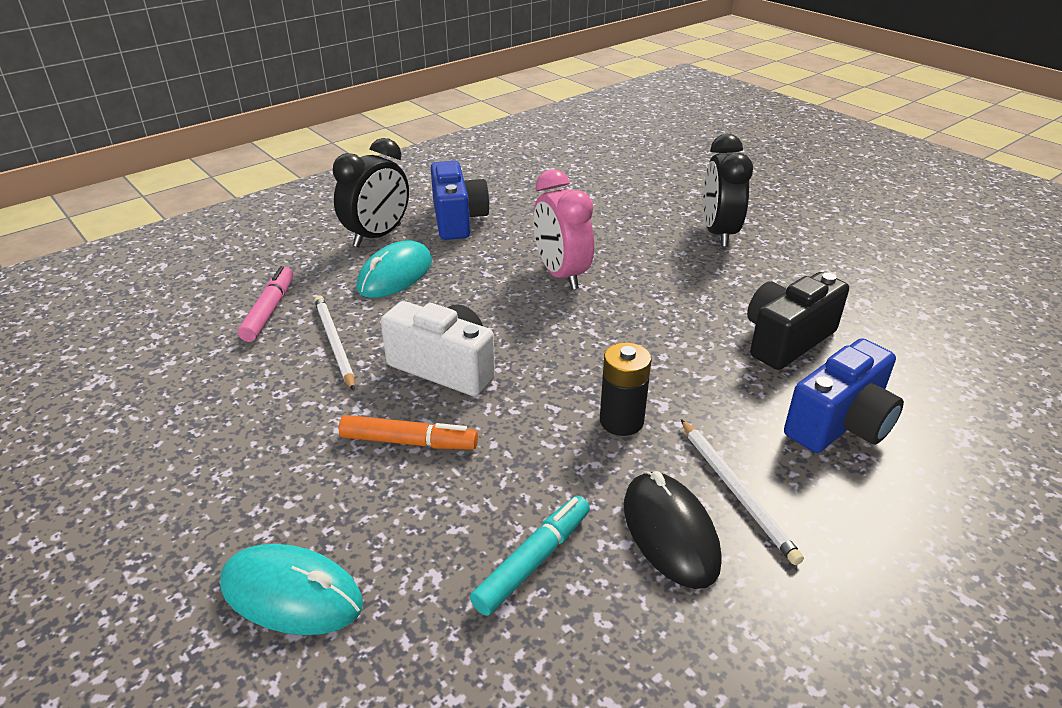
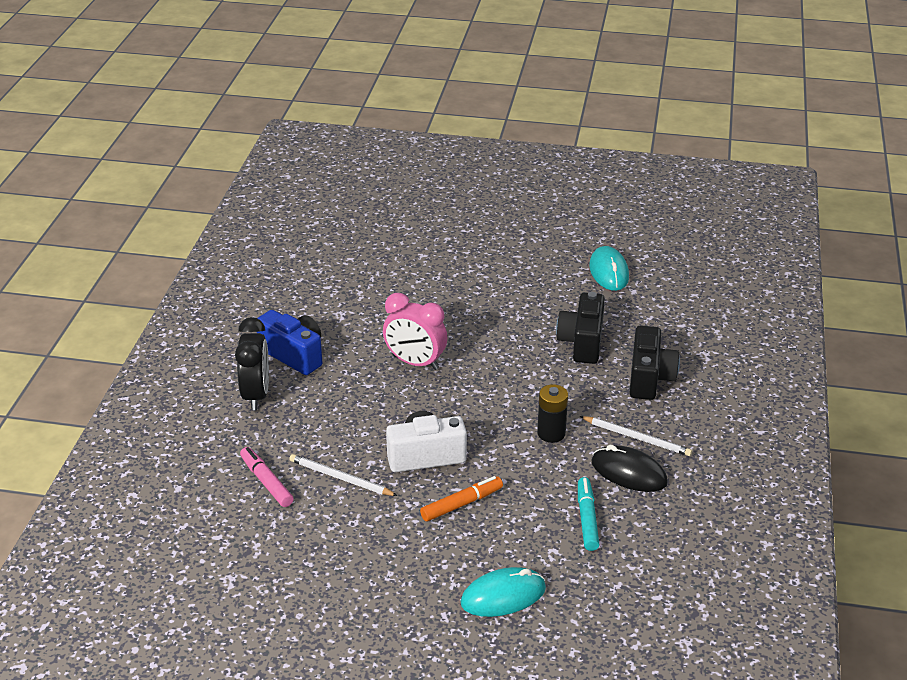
camera: 40 degrees left, 0 degrees up
(395, 275) = (311, 416): turquoise mouse -> turquoise mouse (609, 272)
(718, 233) = (473, 284): black clock -> none
(840, 424) = (649, 378): blue camera -> black camera

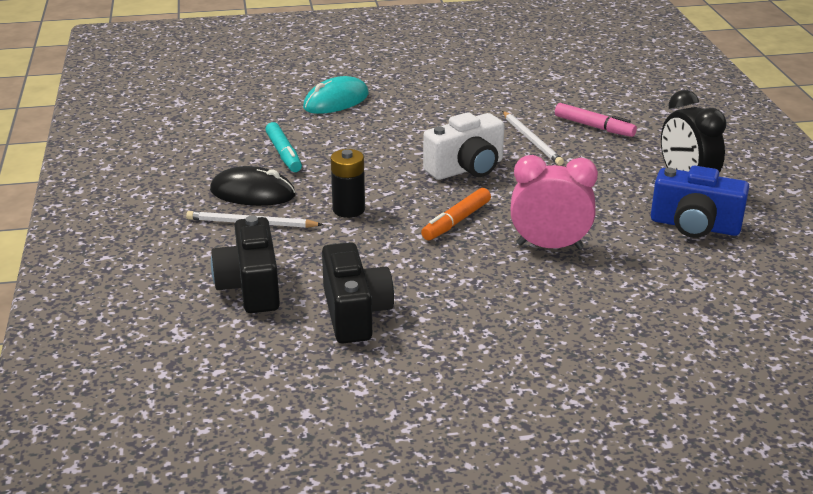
camera: 160 degrees right, 5 degrees down
(340, 478) = (531, 140): white pencil -> white pencil turned 60 degrees clockwise
(461, 504) = (406, 143): orange marker -> orange marker (456, 221)
(609, 272) = (358, 440): turquoise mouse -> none

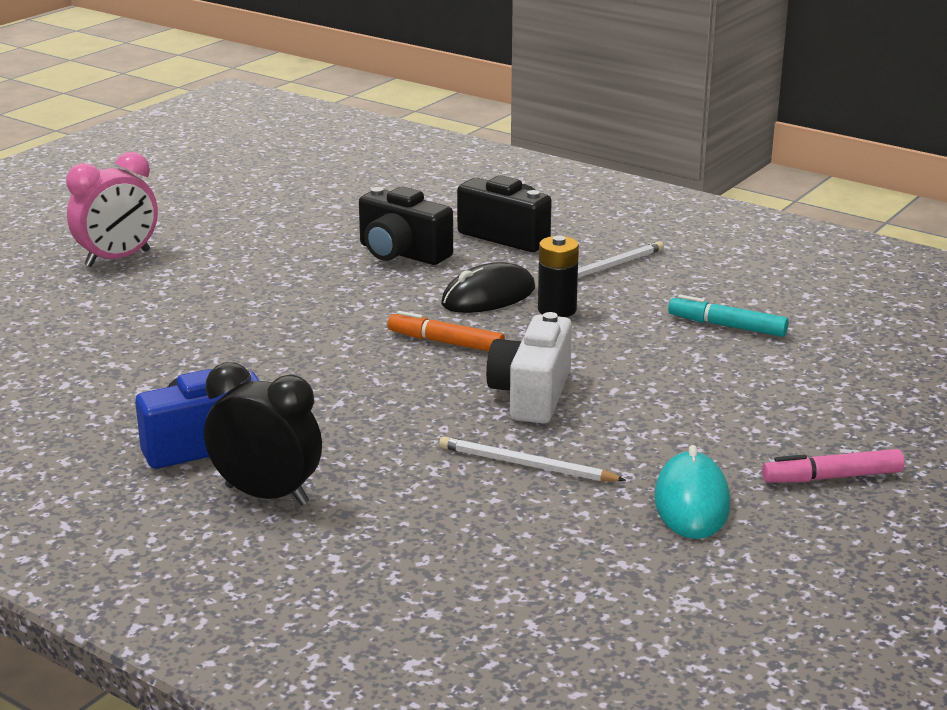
camera: 135 degrees right, 5 degrees down
(252, 193) = (663, 286): black mouse -> black mouse (488, 296)
(336, 101) = (831, 404): turquoise mouse -> turquoise mouse (691, 502)
(456, 221) = (446, 342): orange marker -> orange marker turned 60 degrees counterclockwise
(549, 246) = (326, 359): pink clock -> pink clock (118, 259)
(594, 127) = (486, 526): pink marker -> pink marker (832, 477)

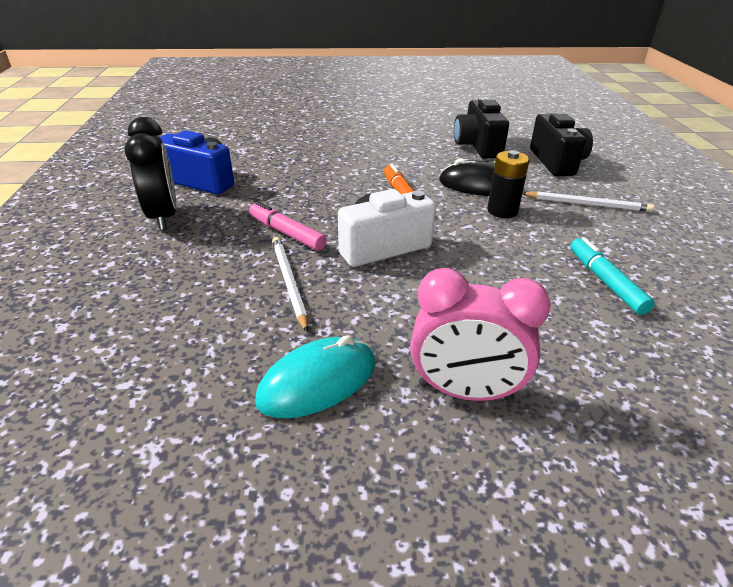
camera: 50 degrees right, 10 degrees up
(118, 259) = (353, 100): pink clock -> pink clock (465, 392)
(832, 477) = (456, 454): pink marker -> pink marker (287, 233)

